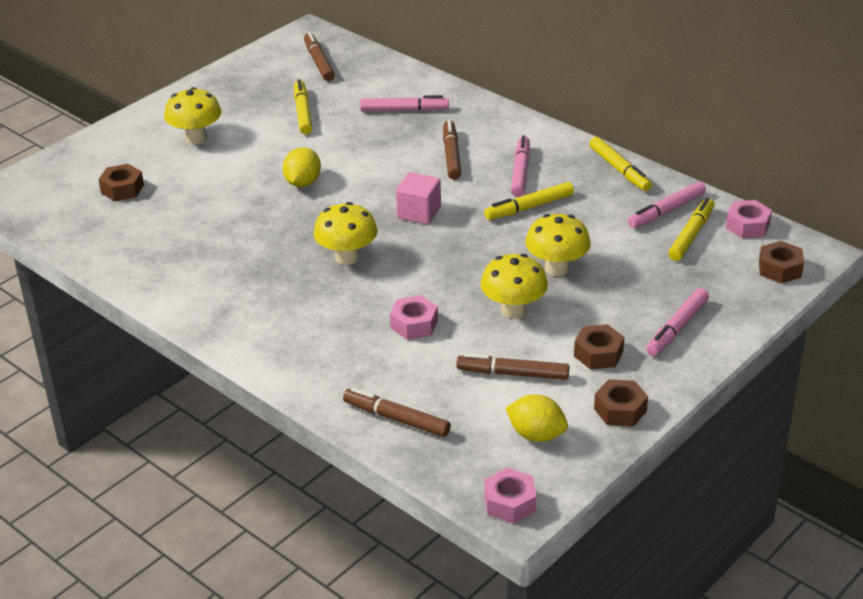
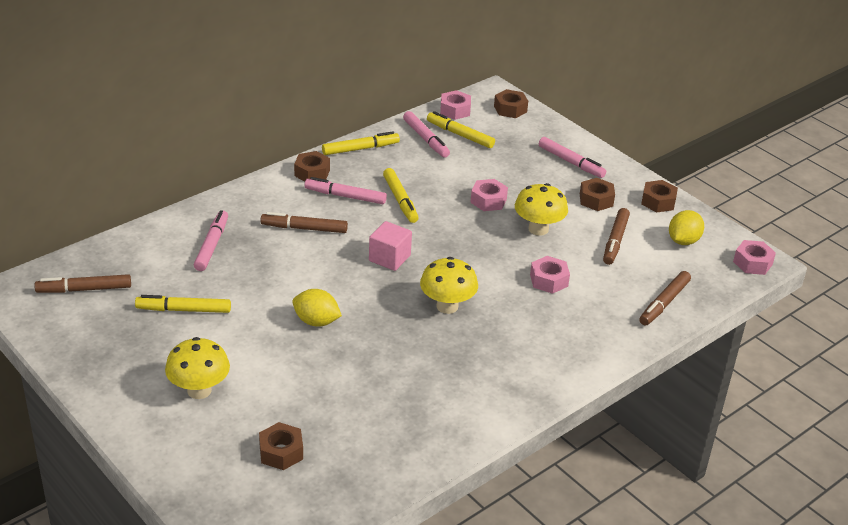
camera: 85 degrees left, 0 degrees up
(555, 146) = (312, 173): none -> brown nut
(557, 268) = (488, 200): yellow mushroom -> pink nut

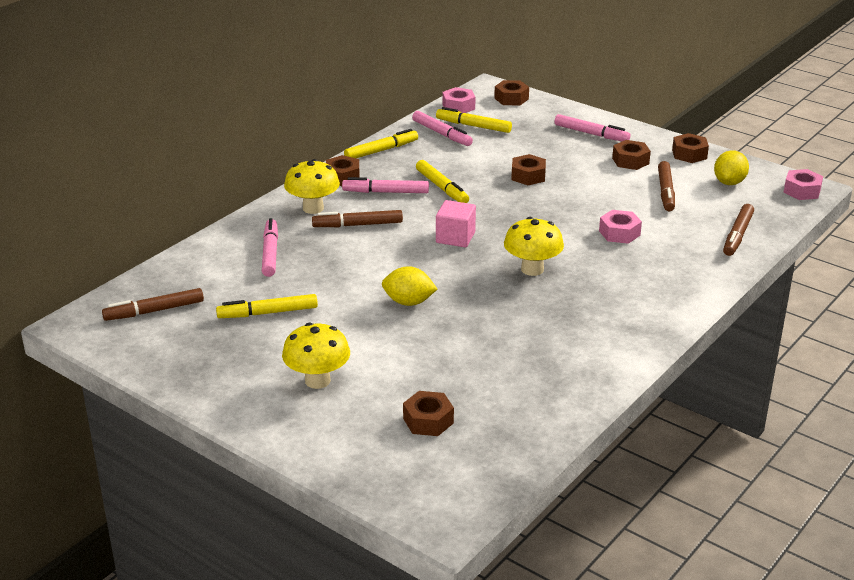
camera: 10 degrees left, 5 degrees down
(488, 200) = (528, 176): pink nut -> brown nut
(538, 229) = (588, 192): yellow mushroom -> yellow mushroom (313, 208)

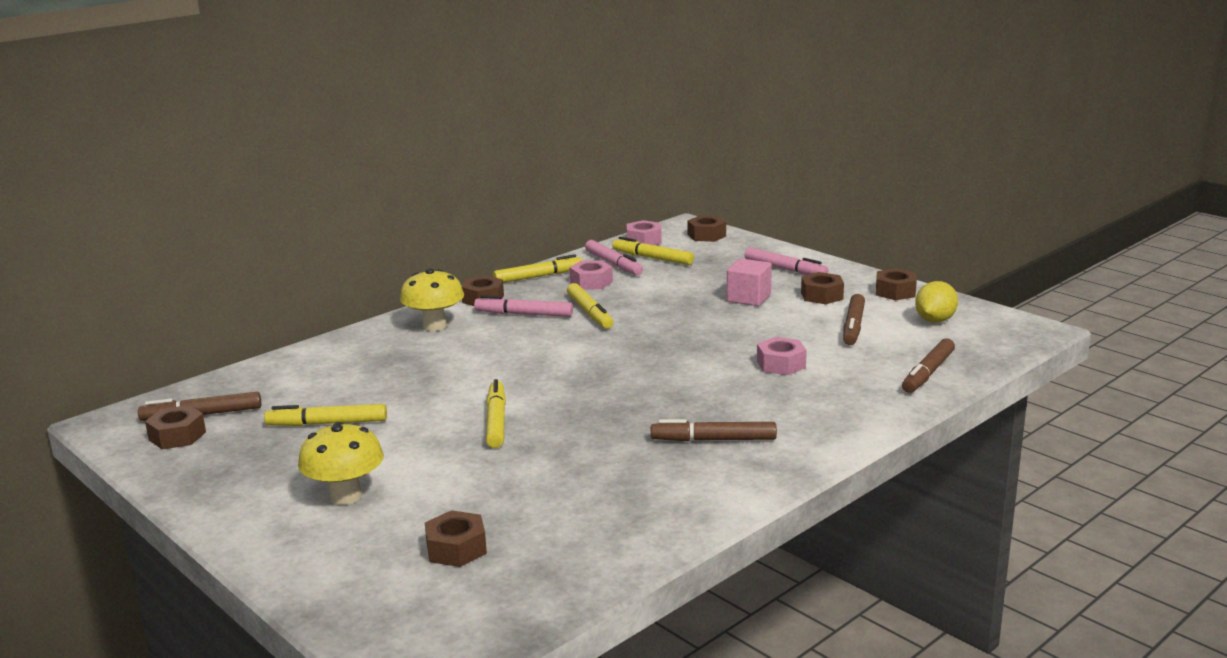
camera: 10 degrees right, 10 degrees down
(270, 253) = (363, 366): pink marker -> none
(358, 225) = (476, 343): brown marker -> brown marker (714, 440)
(408, 302) = (496, 421): yellow lemon -> yellow marker
(455, 237) = (582, 360): pink cube -> pink cube (748, 298)
(528, 176) = (694, 305): brown nut -> brown nut (177, 436)
(532, 269) = (659, 396): yellow mushroom -> none
(802, 191) = (1024, 332): pink nut -> pink nut (591, 282)

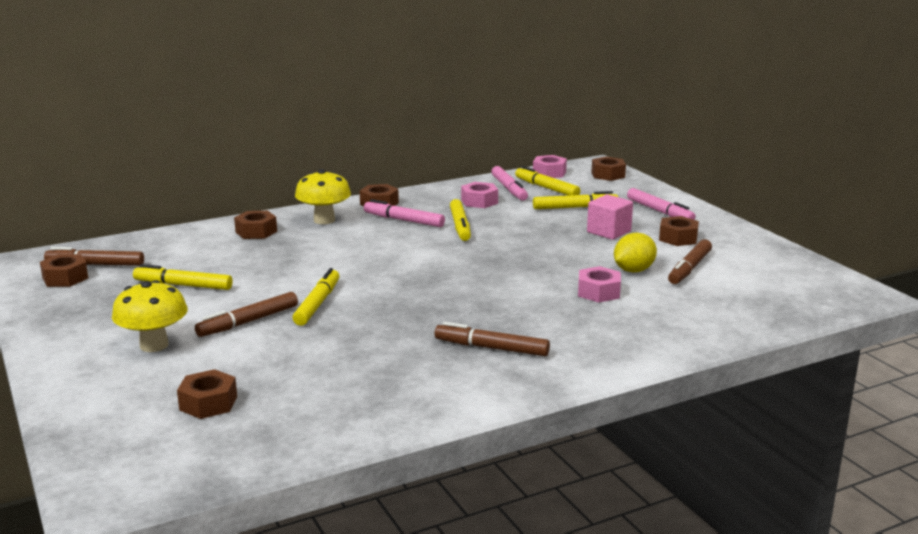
camera: 15 degrees right, 0 degrees up
(538, 277) = (437, 191): yellow marker -> yellow marker (574, 207)
(895, 292) = (750, 243): brown nut -> brown nut (256, 232)
(928, 373) = (733, 319): brown marker -> brown marker (248, 322)
(935, 320) = (772, 273): yellow lemon -> yellow lemon (633, 270)

